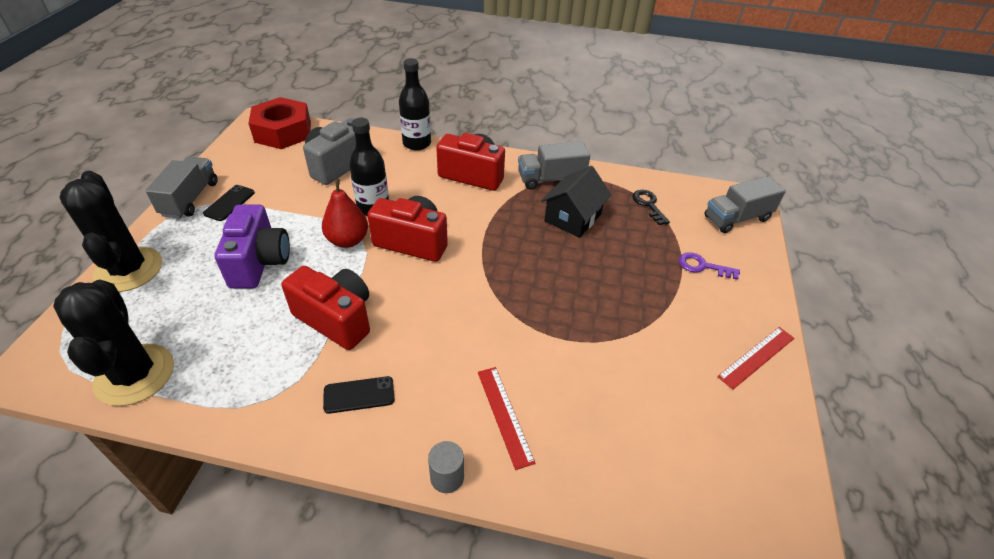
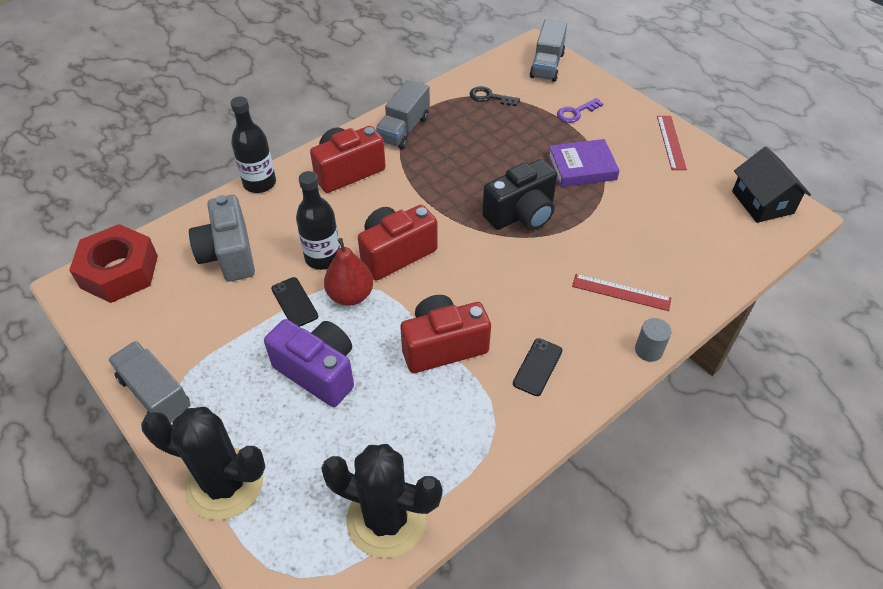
camera: 50 degrees left, 5 degrees up
(229, 203) = (199, 362): black phone -> black phone (294, 302)
(532, 293) = (521, 214): none -> black camera
(572, 218) = (462, 144): black house -> black house (762, 202)
(636, 305) = (582, 167): none -> purple book

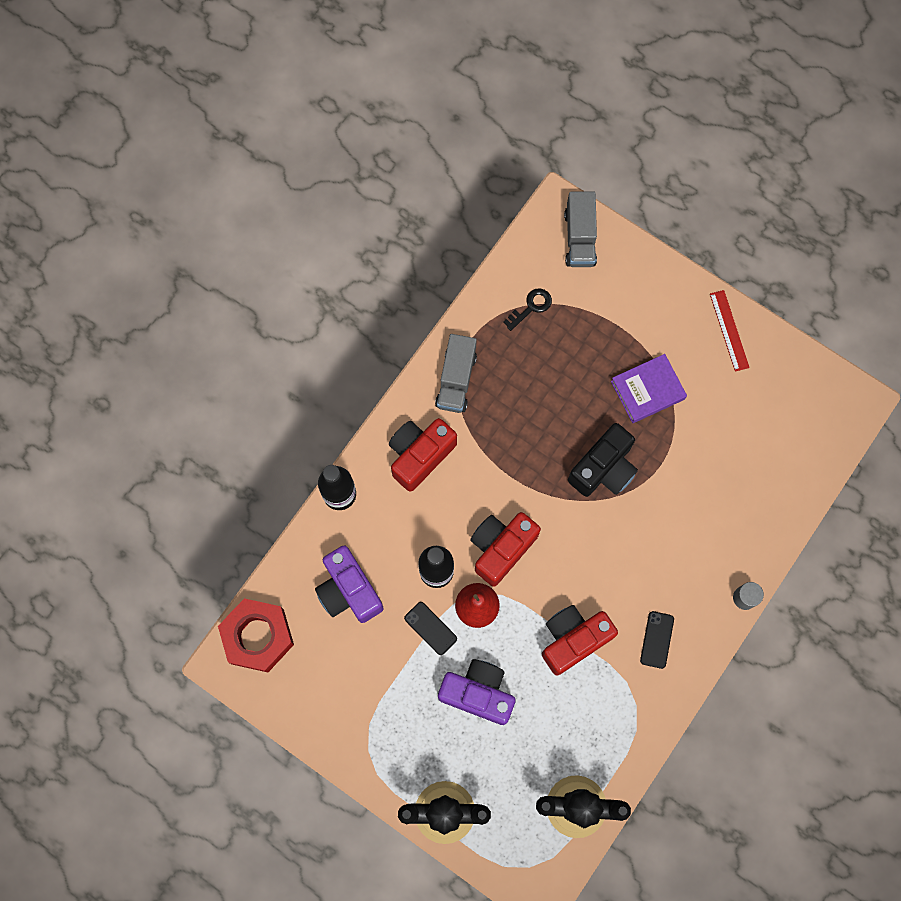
camera: 15 degrees left, 25 degrees up
(155, 393) = (353, 750): grey truck -> none
(229, 255) = (349, 591): grey camera -> purple camera
(489, 97) = (531, 307): black key -> black key turned 135 degrees clockwise
(576, 113) = (626, 309): purple key -> none
(621, 292) = (711, 540): red ruler -> none
(762, 202) = (825, 394): black house -> none

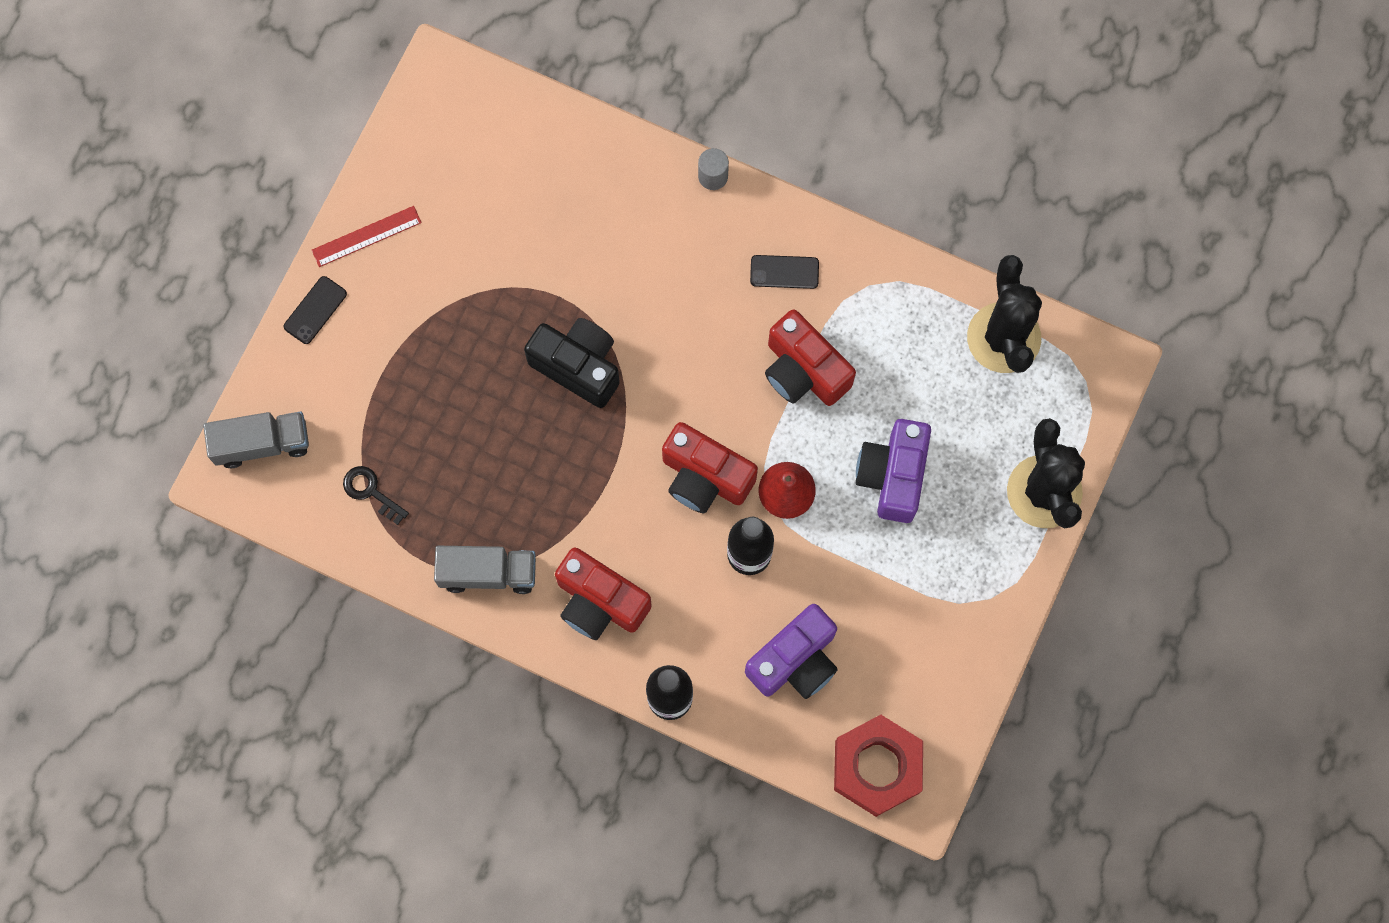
camera: 100 degrees left, 0 degrees up
(430, 628) = (823, 548): black phone -> black phone (315, 310)
(647, 390) = (464, 326): purple book -> none

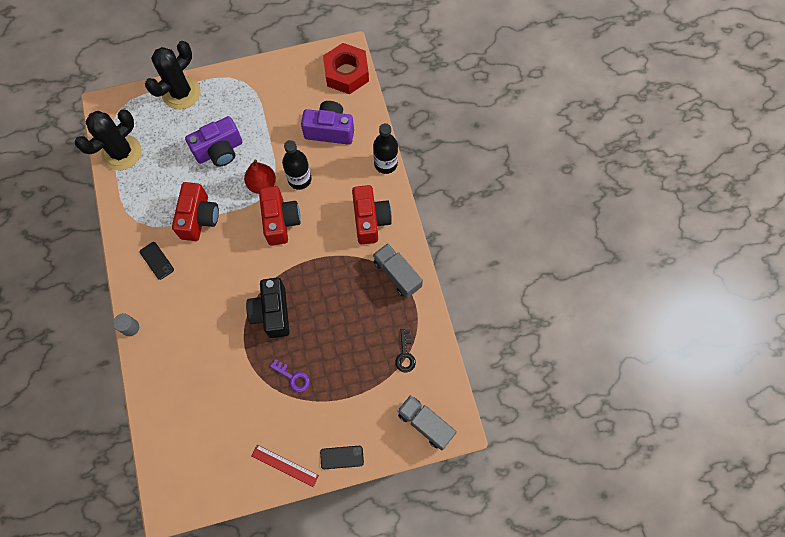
camera: 130 degrees left, 5 degrees down
(467, 327) = (293, 377): none -> purple key

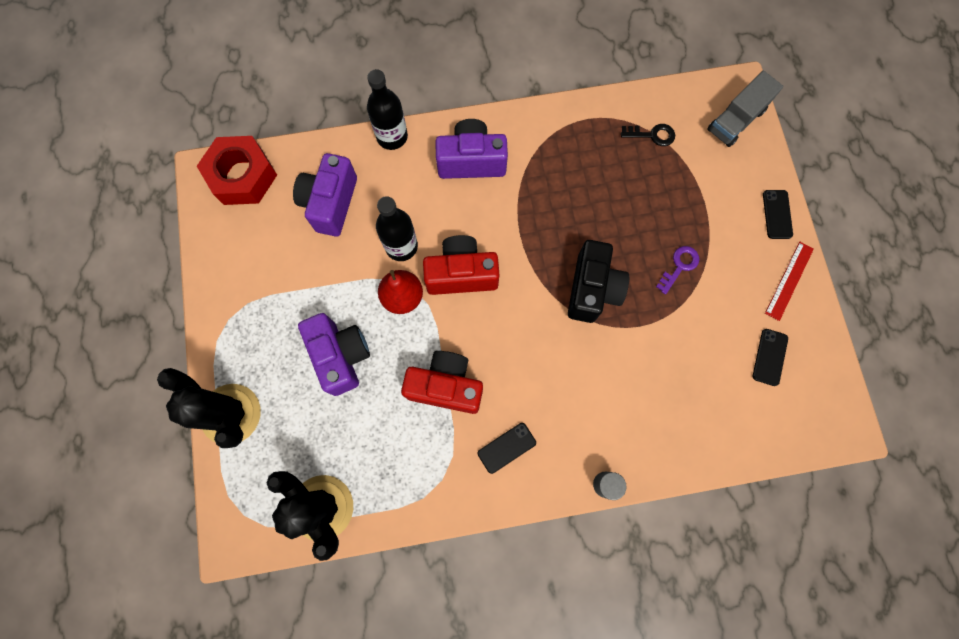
camera: 85 degrees left, 5 degrees up
(222, 448) = (770, 357): none -> black phone
(272, 312) = (592, 289): black camera -> black camera turned 75 degrees counterclockwise
(370, 220) = (471, 161): red camera -> purple camera
(397, 274) = (548, 135): grey truck -> none

